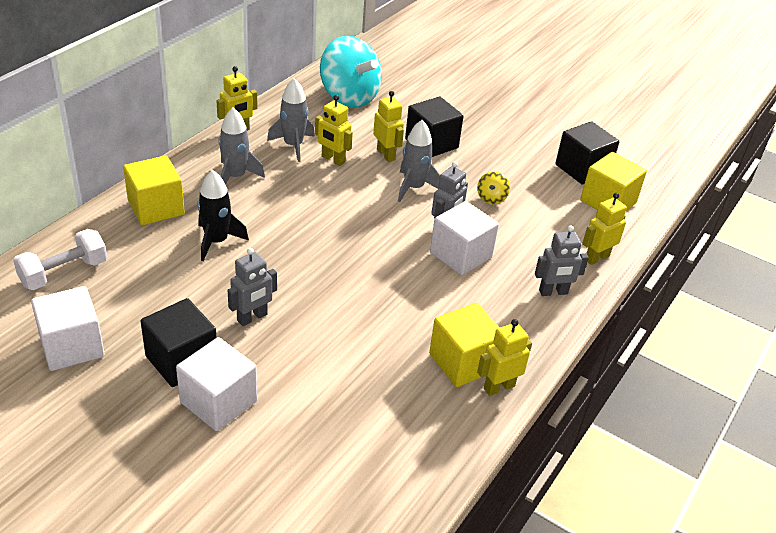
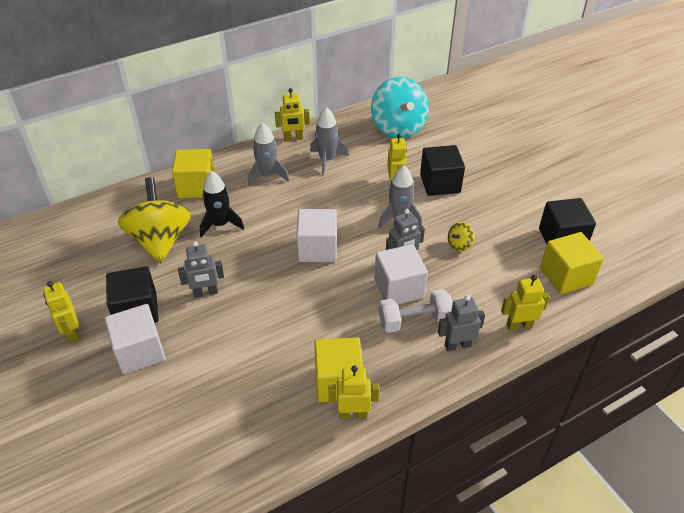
camera: 30 degrees right, 5 degrees up
(64, 273) = (106, 220): white dumbbell -> white dumbbell (414, 321)
(72, 346) = (76, 277): white cube -> white cube (317, 249)
(154, 277) = (160, 240): none -> yellow spinning top
(333, 159) = (350, 179): yellow robot -> yellow robot (72, 332)
(553, 292) = (457, 345): grey robot -> grey robot turned 150 degrees clockwise

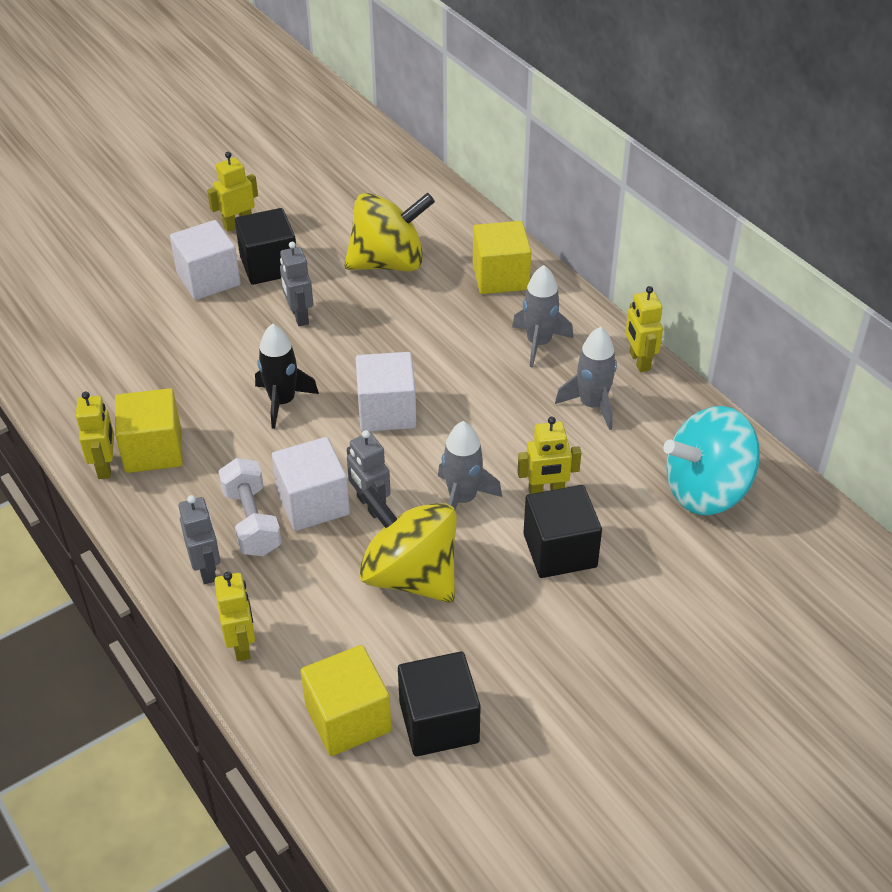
camera: 85 degrees right, 0 degrees up
(220, 224) = (425, 311): black rocket -> black rocket (282, 402)
(459, 245) = (410, 575): yellow spinning top -> yellow spinning top, size x2.42

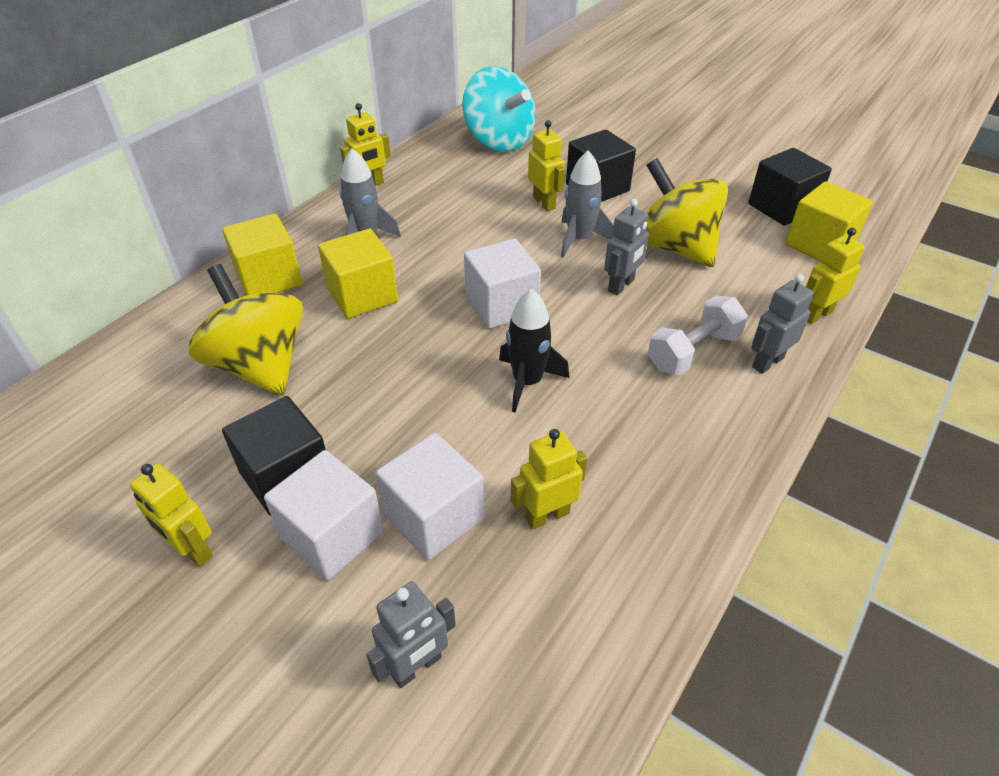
camera: 110 degrees left, 0 degrees up
(105, 466) = (710, 498): yellow robot -> yellow robot (547, 515)
(153, 450) = (659, 464): yellow cube -> yellow cube (362, 295)
(299, 316) = (381, 413): grey robot -> grey robot (417, 667)
(313, 503) = (643, 319): white cube -> white cube (434, 517)
(410, 575) = (675, 247): yellow spinning top -> yellow spinning top turned 120 degrees clockwise
(592, 405) = (434, 198): grey rocket -> none

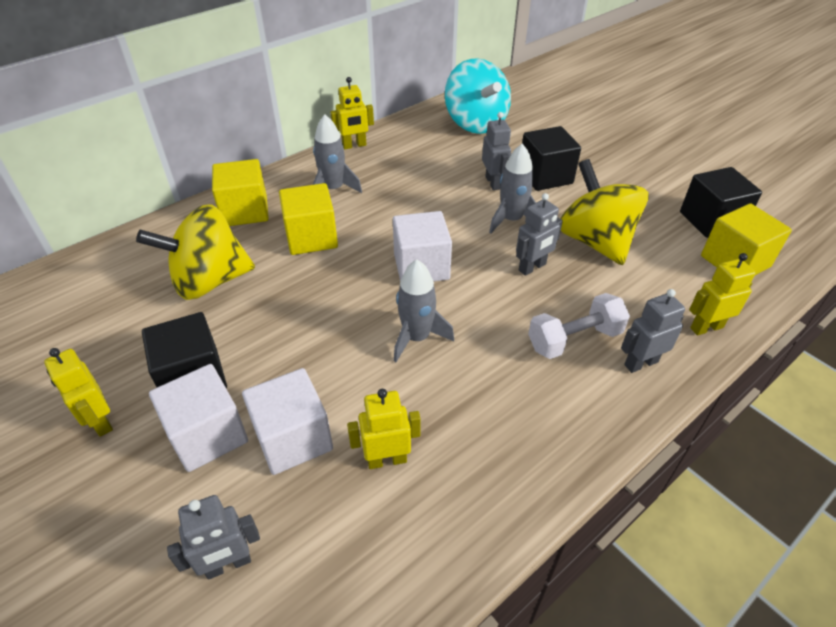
camera: 15 degrees right, 0 degrees up
(260, 365) = (209, 281): yellow spinning top -> yellow spinning top turned 90 degrees counterclockwise
(527, 382) = (417, 337): black rocket -> grey rocket
(544, 203) = (493, 183): yellow robot -> grey robot

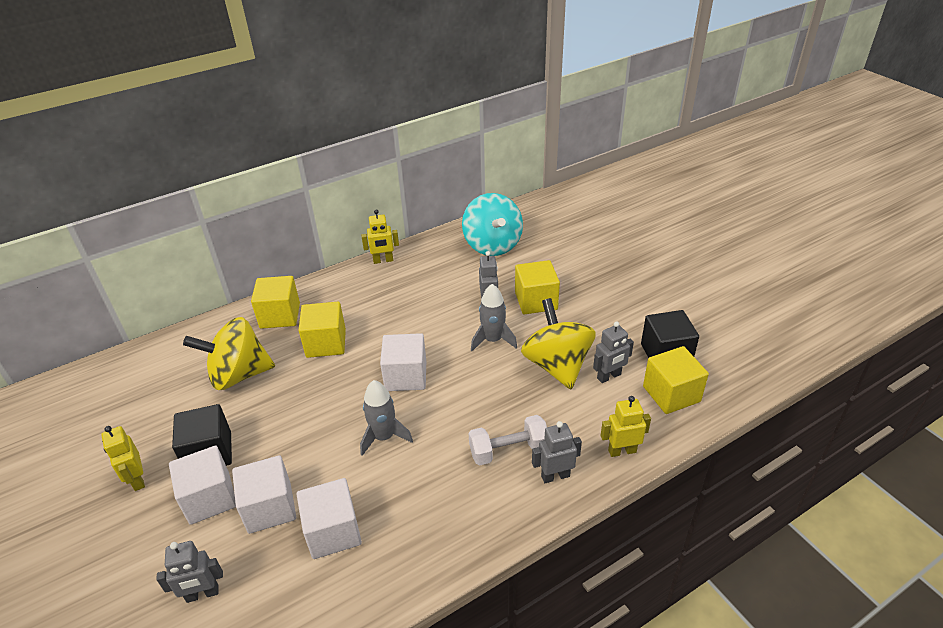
camera: 10 degrees right, 5 degrees down
(333, 189) = (355, 301): grey rocket -> none
(387, 459) = (333, 531): yellow robot -> white cube
(532, 267) = (496, 385): grey robot -> grey robot (609, 376)
(545, 176) = (536, 301): black cube -> yellow cube

